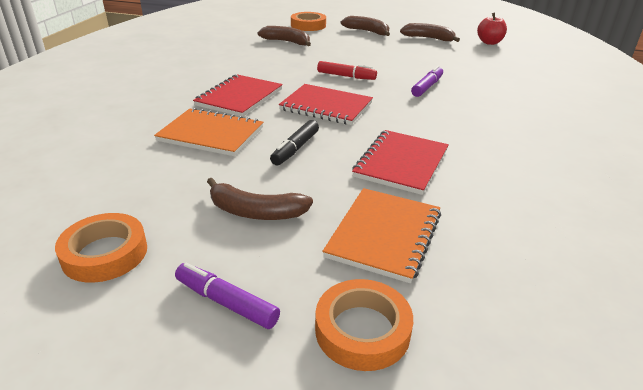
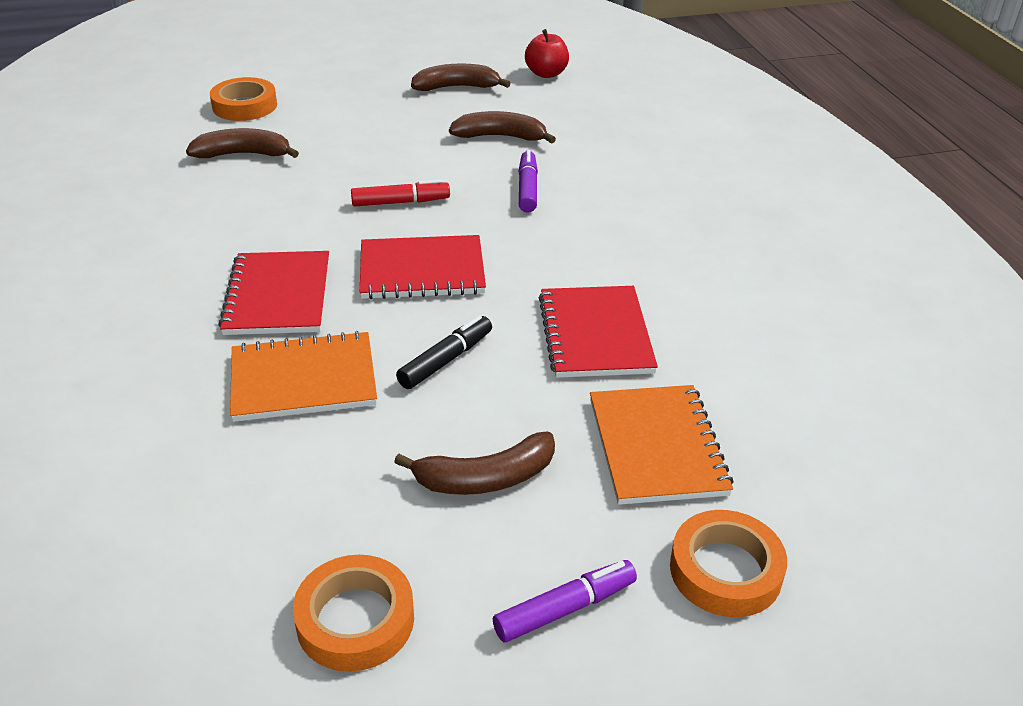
camera: 30 degrees left, 5 degrees up
(226, 302) = (564, 609): purple marker -> purple marker turned 150 degrees clockwise
(295, 148) = (445, 360): black marker -> black marker turned 135 degrees counterclockwise
(367, 31) = (353, 96): brown banana -> brown banana (500, 137)

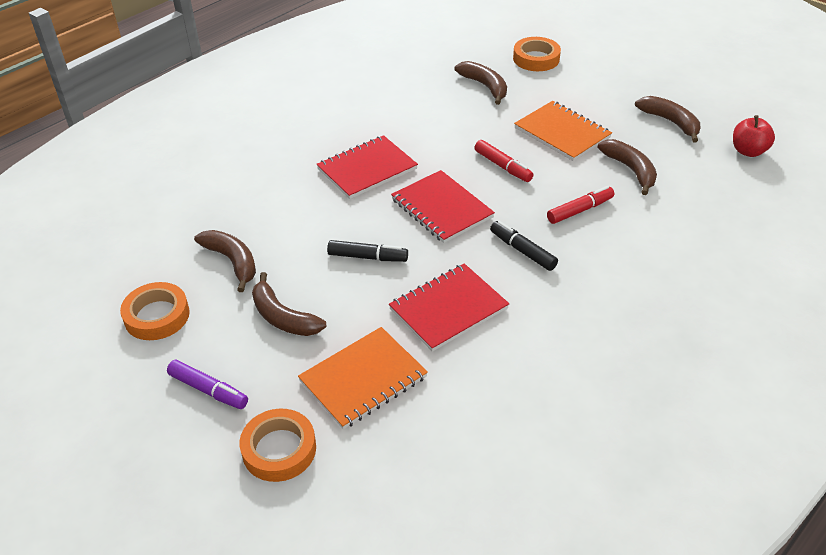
camera: 60 degrees right, 5 degrees up
(303, 380) = (307, 214): orange notebook -> orange notebook (562, 133)
(321, 489) = (232, 261): none -> brown banana
(527, 189) = (579, 210): purple marker -> red marker
(552, 248) = (522, 251): none -> black marker

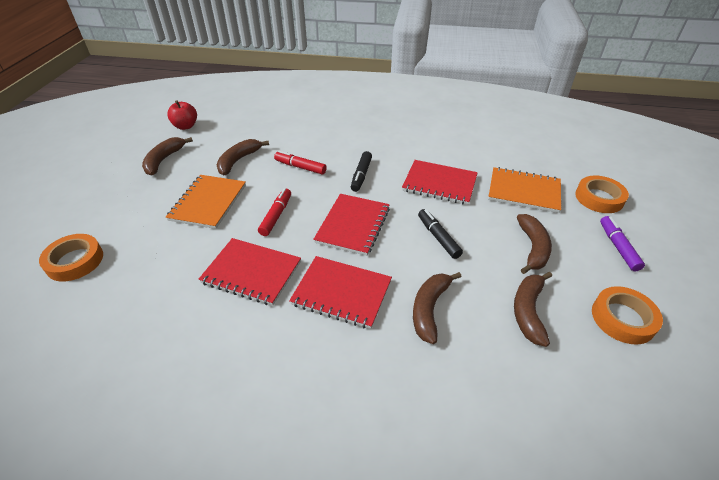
camera: 125 degrees left, 0 degrees up
(438, 132) = (252, 272): none -> red notebook
(485, 86) = (148, 276): brown banana -> brown banana (429, 309)

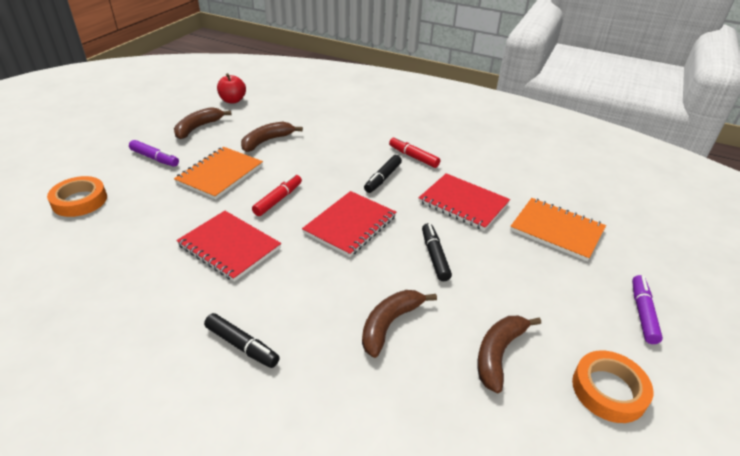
camera: 15 degrees right, 5 degrees down
(134, 200) = (155, 158): none -> purple marker
(300, 167) = (324, 158): red marker -> red marker (413, 157)
(309, 365) = (242, 345): none -> black marker
(341, 293) = (307, 286): red notebook -> none
(533, 248) = (537, 291): brown banana -> none
(599, 198) = (646, 256): orange tape -> none

